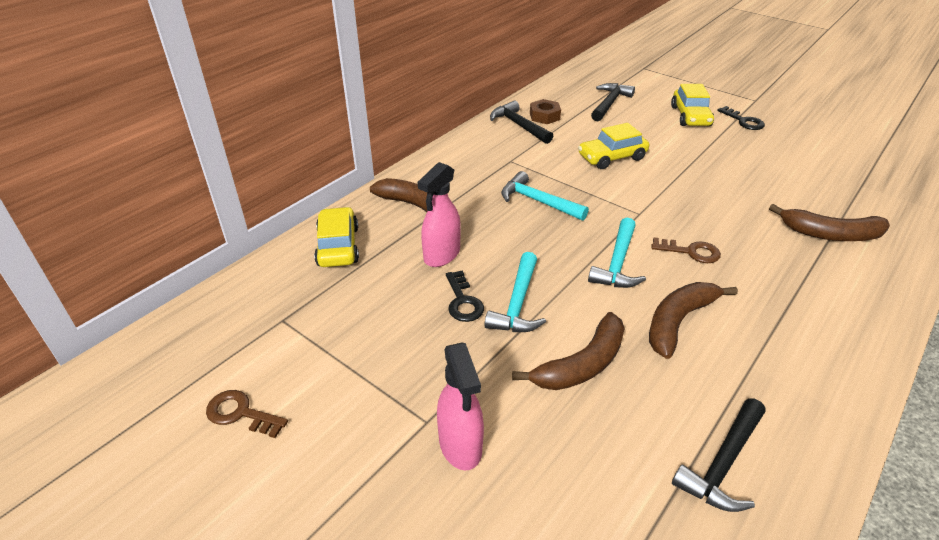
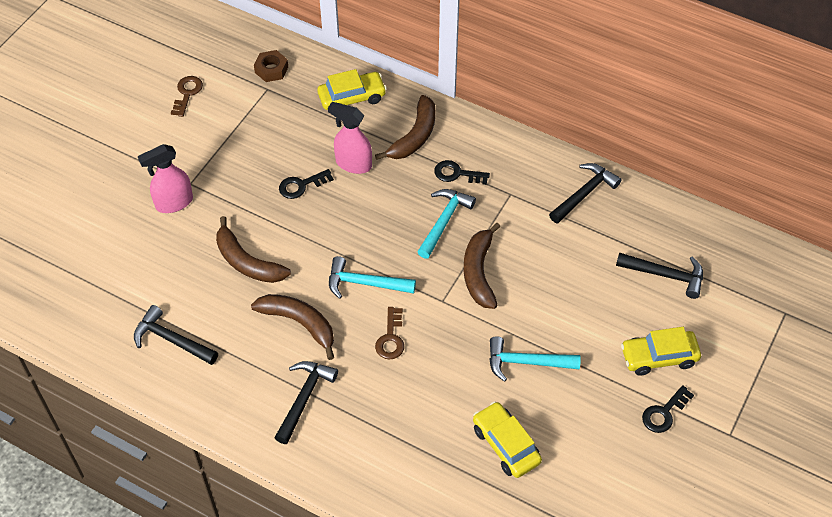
camera: 80 degrees right, 15 degrees up
(477, 187) = (456, 174): none -> black key
(517, 303) = (304, 219): turquoise hammer -> turquoise hammer (526, 362)
(544, 116) = (613, 214): brown nut -> brown nut (271, 69)
(612, 157) = (540, 278): yellow car -> yellow car (506, 445)
(787, 327) = (304, 398): none -> black hammer
(830, 234) = (442, 458): brown banana -> brown banana (479, 272)

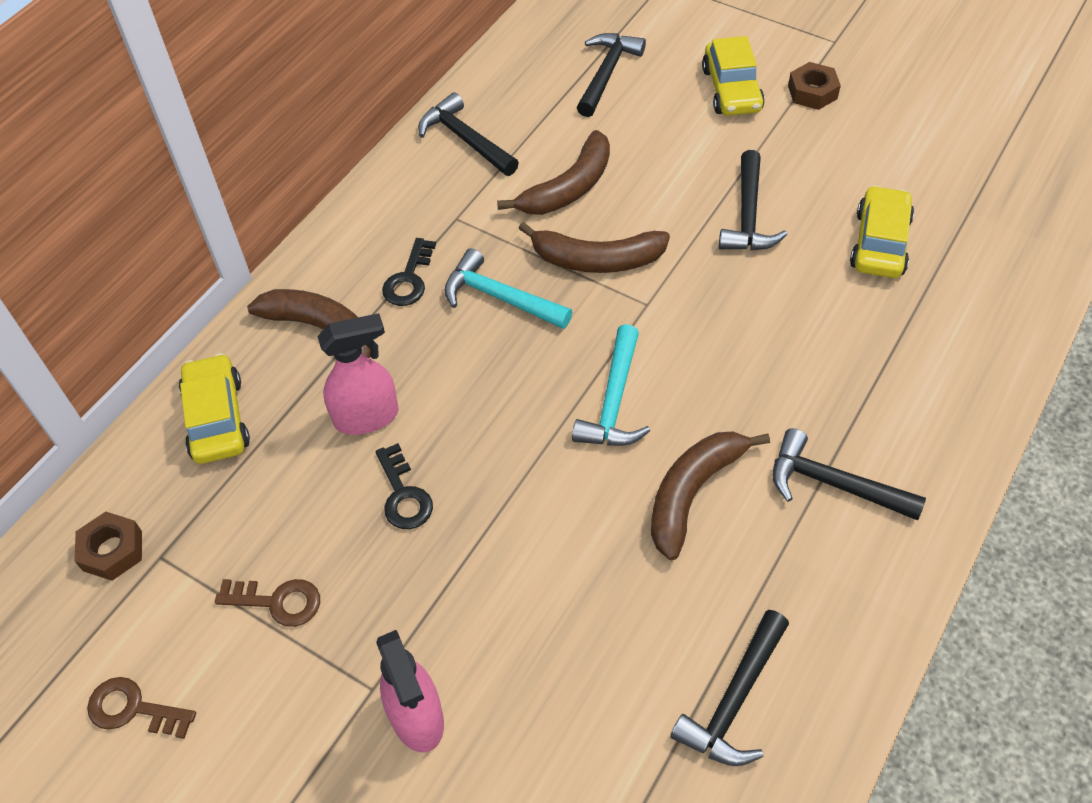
camera: 85 degrees left, 0 degrees up
(247, 262) = (565, 577): brown banana -> brown banana (568, 187)
(353, 164) = (367, 417): pink spray bottle -> pink spray bottle turned 135 degrees counterclockwise
(391, 338) = (716, 368): brown key -> brown key (278, 601)
(506, 445) = (879, 243): yellow car -> yellow car turned 135 degrees clockwise
(526, 362) = (748, 215): turquoise hammer -> black hammer
(664, 413) = (812, 92): black key -> brown nut

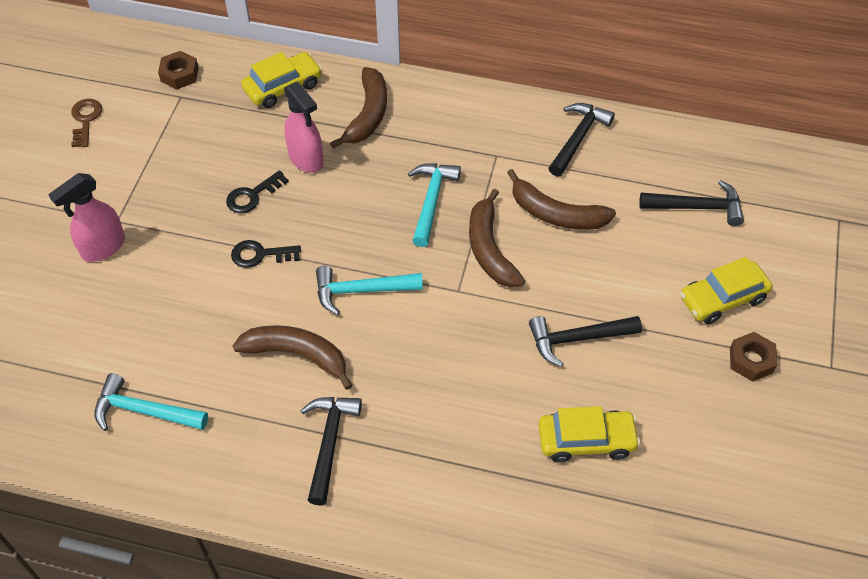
camera: 70 degrees right, 0 degrees up
(278, 601) = (163, 159): brown key -> none
(409, 279) = (429, 146): black key -> black key (260, 255)
(734, 700) = (144, 411): black hammer -> turquoise hammer

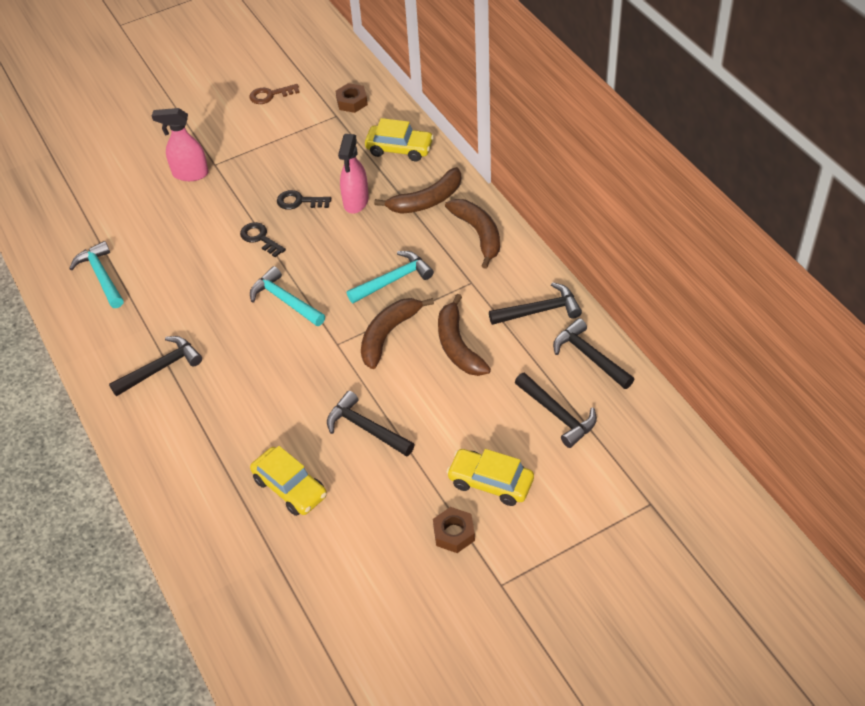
camera: 50 degrees right, 5 degrees down
(85, 120) = (270, 95): brown key -> brown key turned 150 degrees counterclockwise
(297, 355) = (206, 308): brown banana -> brown banana (478, 234)
(659, 146) = (589, 356): none -> black hammer

